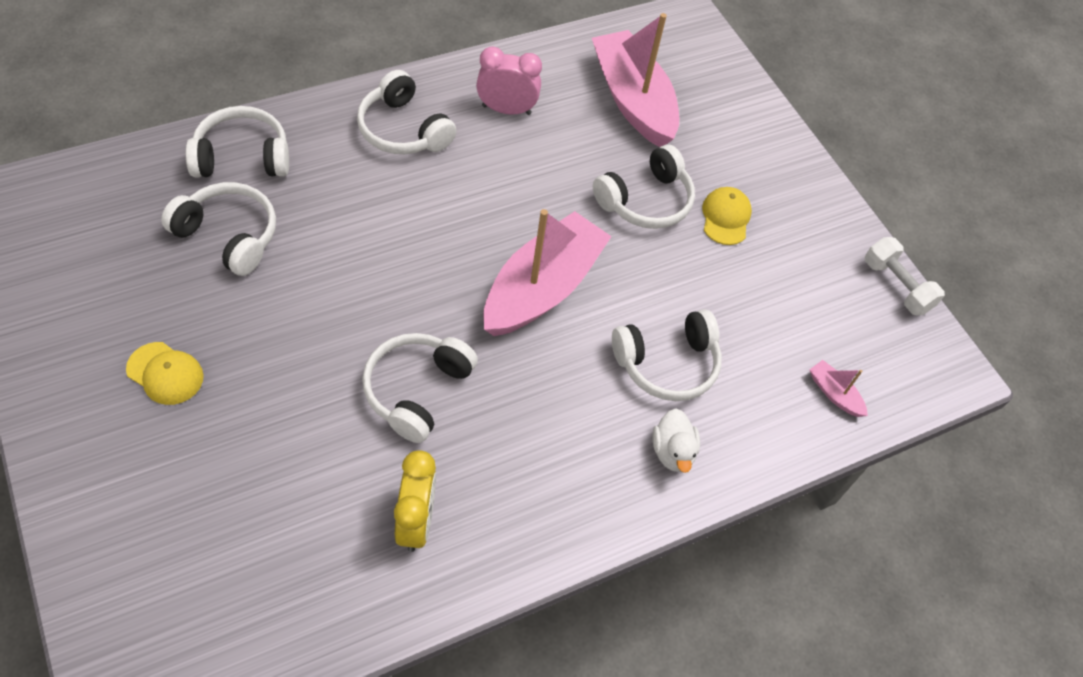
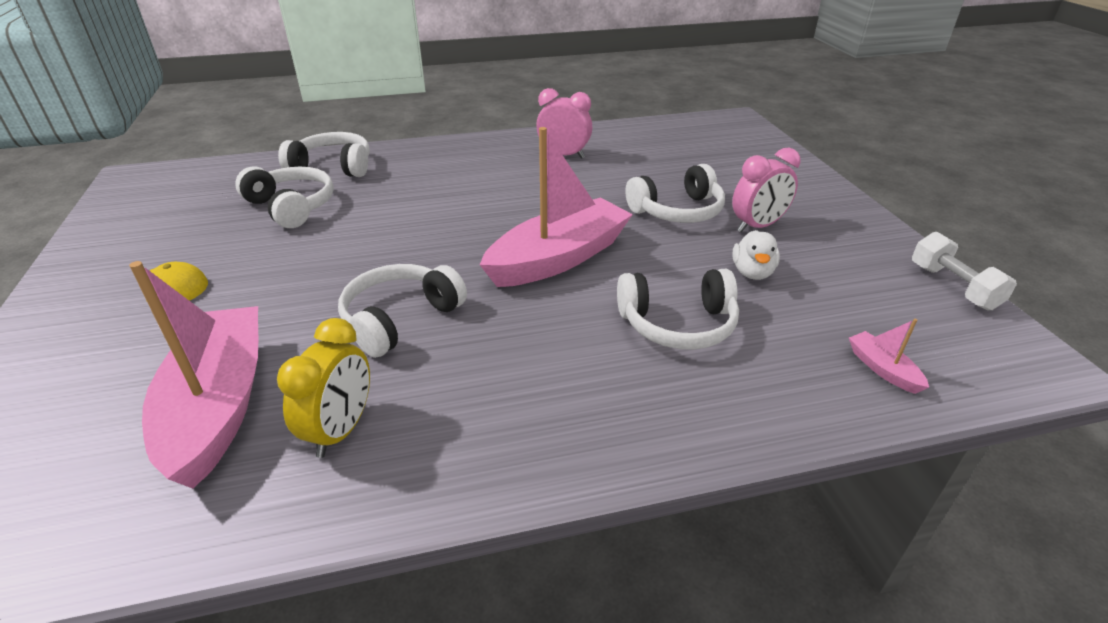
camera: 20 degrees right, 20 degrees down
(403, 130) = (471, 161): white headphones -> none
(633, 100) = (677, 156): pink boat -> pink boat (218, 405)
(672, 451) = (670, 400): white duck -> white duck (752, 272)
(726, 217) = (757, 226): yellow cap -> pink clock

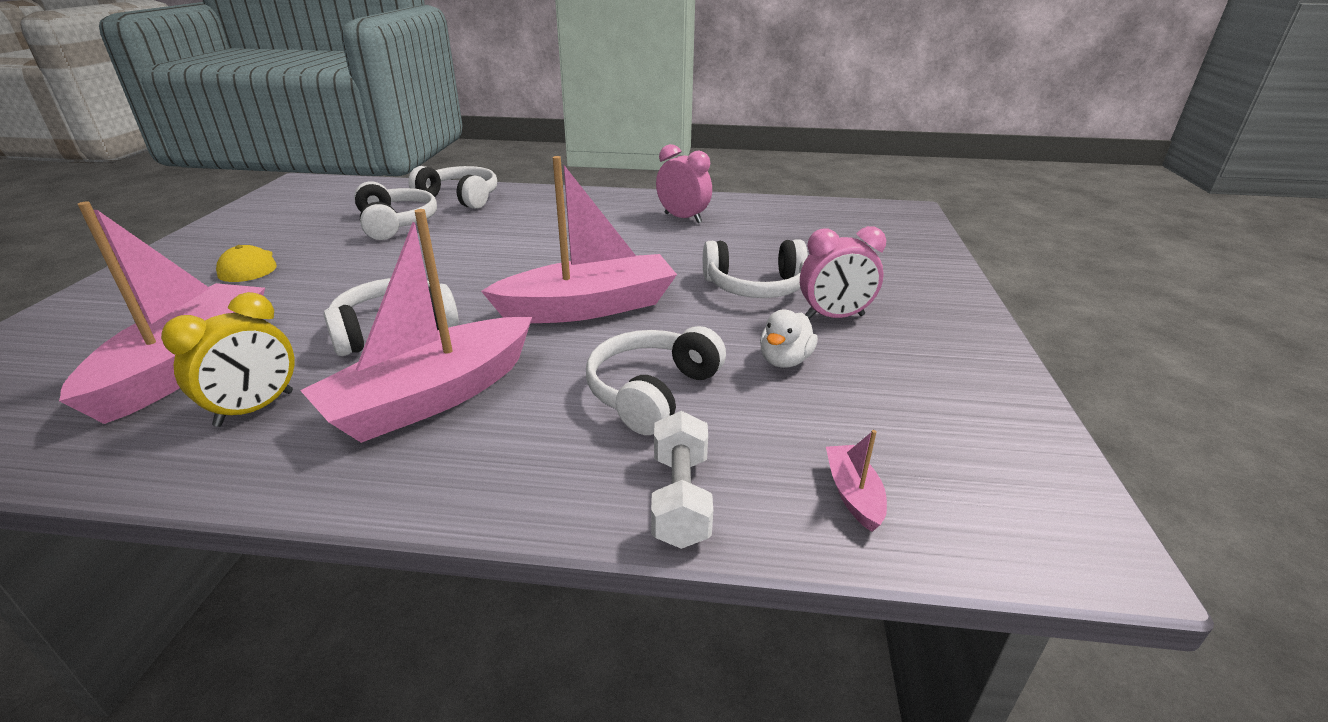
camera: 20 degrees right, 5 degrees down
(500, 375) = (432, 397): none -> pink boat
(678, 324) = (652, 392): white headphones -> white headphones turned 105 degrees clockwise
(953, 287) = (1035, 428): white dumbbell -> white dumbbell (680, 498)

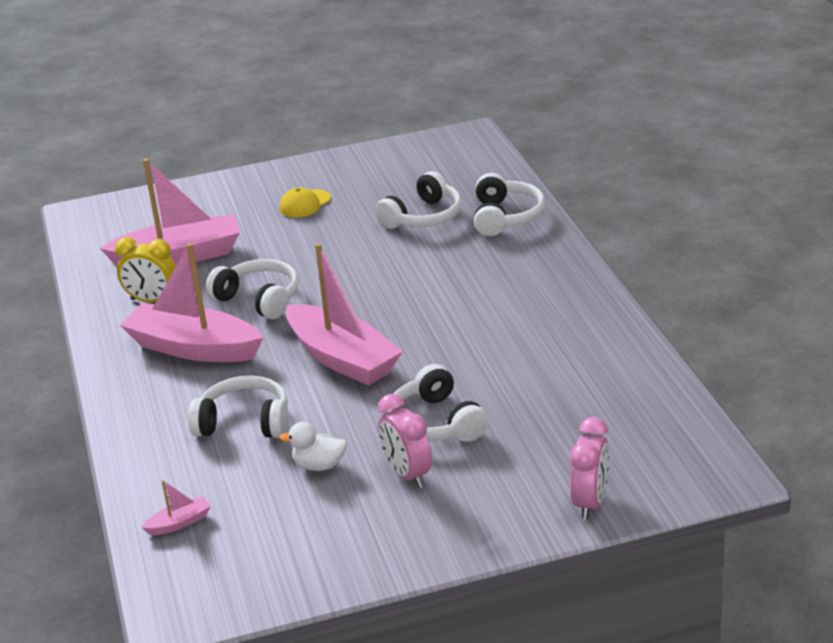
camera: 70 degrees right, 0 degrees up
(680, 498) = (146, 464): white dumbbell -> none
(683, 218) = (563, 343): pink clock -> pink clock (590, 502)

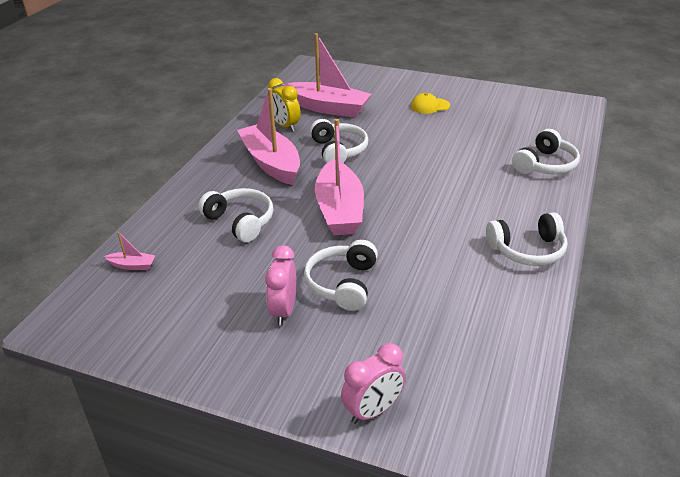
camera: 35 degrees right, 5 degrees up
(319, 465) = (244, 273): white duck -> none
(423, 217) = (491, 142): white headphones -> white headphones (527, 250)

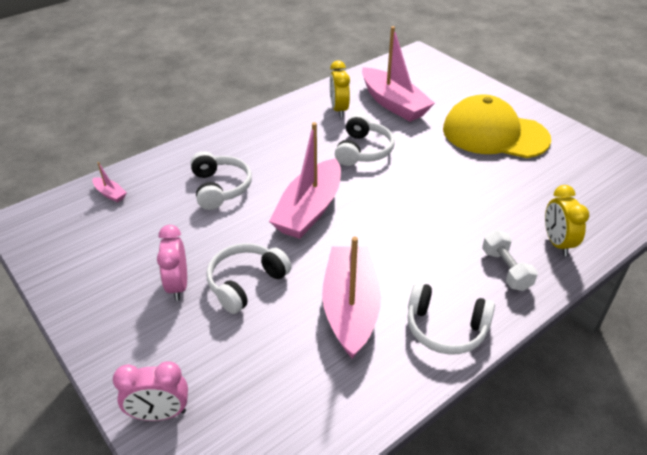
camera: 30 degrees right, 5 degrees up
(271, 163) = (294, 142): pink boat -> pink boat (350, 308)
(283, 311) = (178, 285): pink clock -> pink clock turned 45 degrees counterclockwise
(430, 106) = (494, 134): yellow cap -> yellow cap, size x2.43
(529, 195) = (506, 270): none -> white dumbbell
(545, 165) = (557, 243): white headphones -> yellow clock

